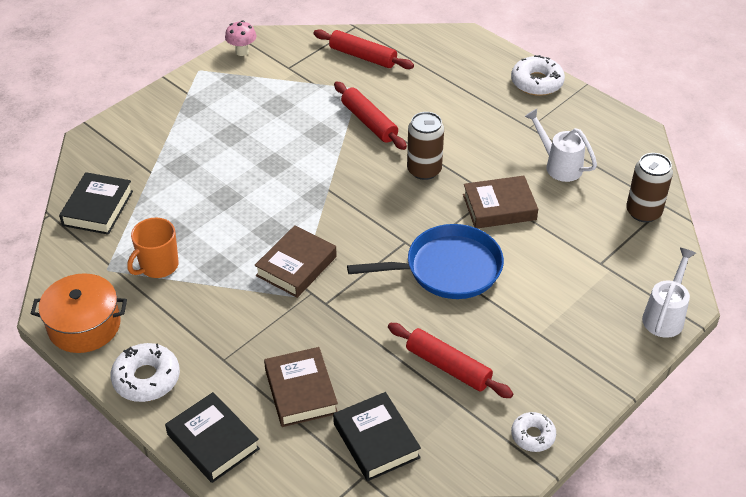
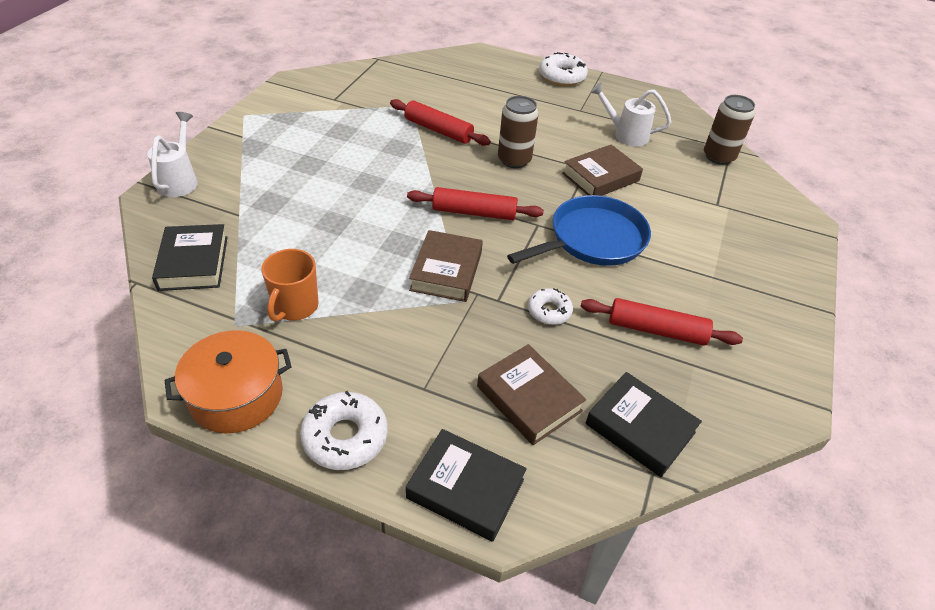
camera: 25 degrees left, 0 degrees up
(242, 51) = (280, 93): pink mushroom -> none
(362, 56) = (399, 80): red rolling pin -> red rolling pin (474, 212)
(533, 436) = (779, 375): white donut -> white donut (549, 311)
(665, 316) = (801, 235): white watering can -> white watering can (180, 180)

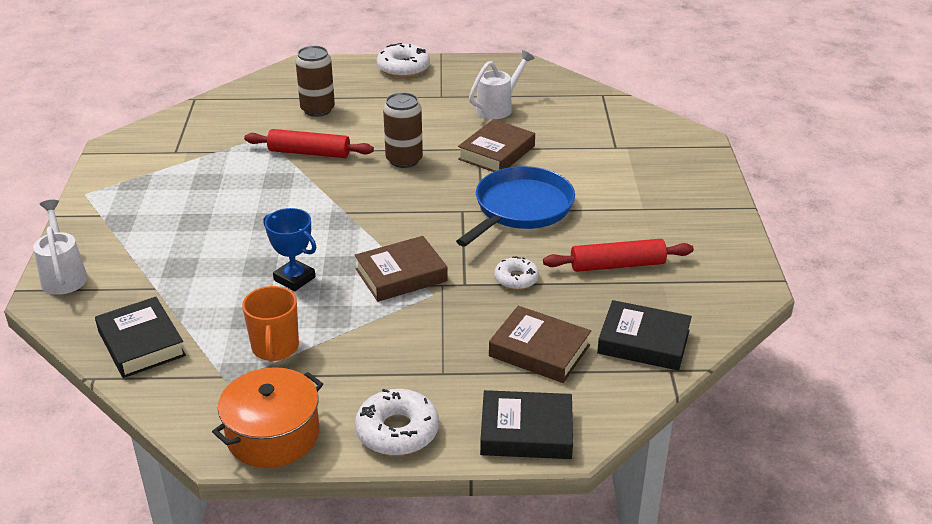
camera: 20 degrees left, 10 degrees down
(353, 244) = (294, 279): none -> blue trophy
(446, 271) = (401, 275): brown book -> brown book turned 75 degrees clockwise
(474, 212) = (395, 218): red rolling pin -> none
(625, 135) = (498, 108): white watering can -> white watering can turned 135 degrees clockwise
(718, 157) = (595, 105): brown can -> brown can (317, 109)

